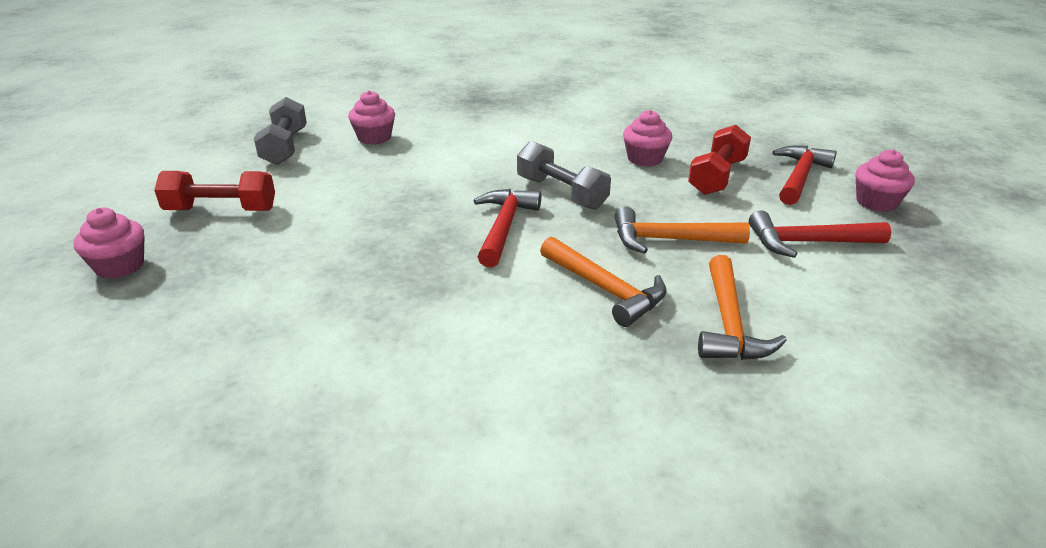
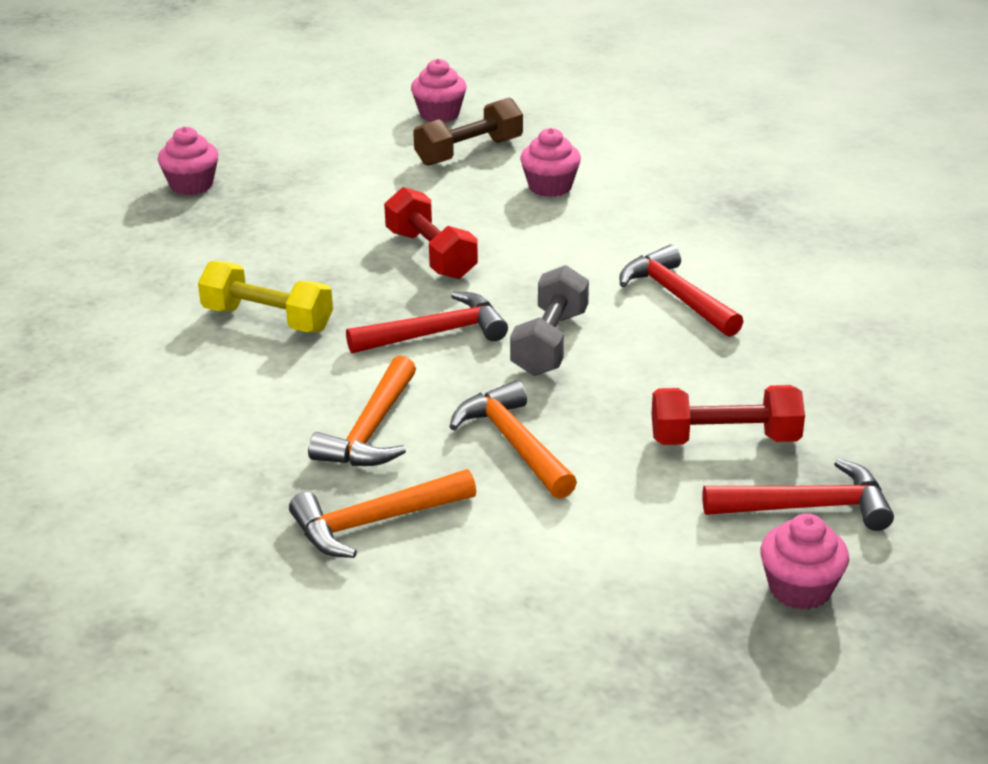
camera: 60 degrees right, 0 degrees up
(221, 210) = (316, 181): red dumbbell -> red dumbbell (431, 254)
(285, 147) = (469, 152): grey dumbbell -> brown dumbbell
(396, 290) = (267, 319): none -> yellow dumbbell
(645, 159) = (712, 372): pink cupcake -> pink cupcake (439, 114)
(808, 242) = (611, 546): red hammer -> red hammer (676, 296)

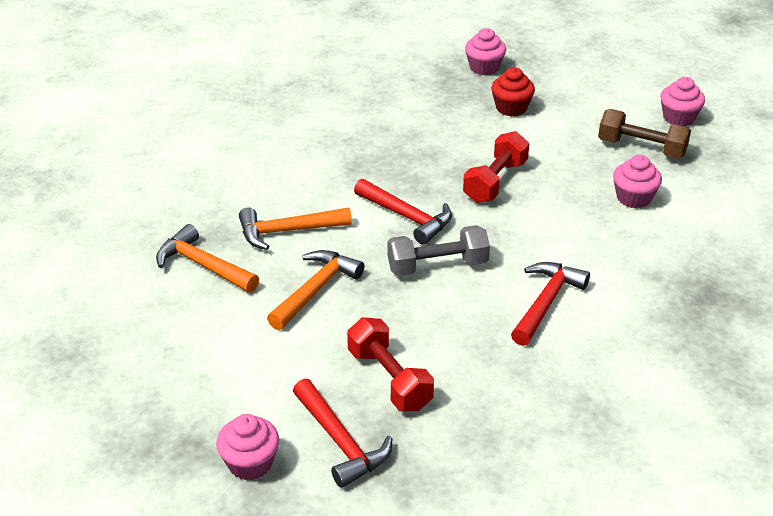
camera: 60 degrees right, 5 degrees up
(267, 319) = (367, 152): yellow dumbbell -> none
(299, 197) = (511, 108): none -> red cupcake

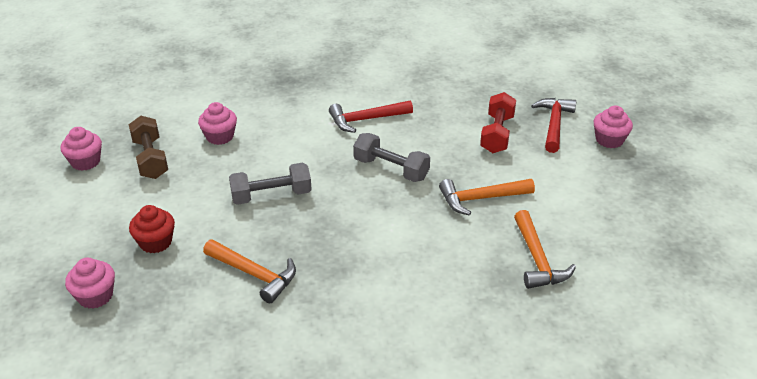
camera: 135 degrees left, 0 degrees up
(287, 231) = (452, 248): orange hammer -> orange hammer (254, 274)
(407, 217) = (362, 208): red hammer -> none
(495, 181) = (271, 196): red dumbbell -> grey dumbbell

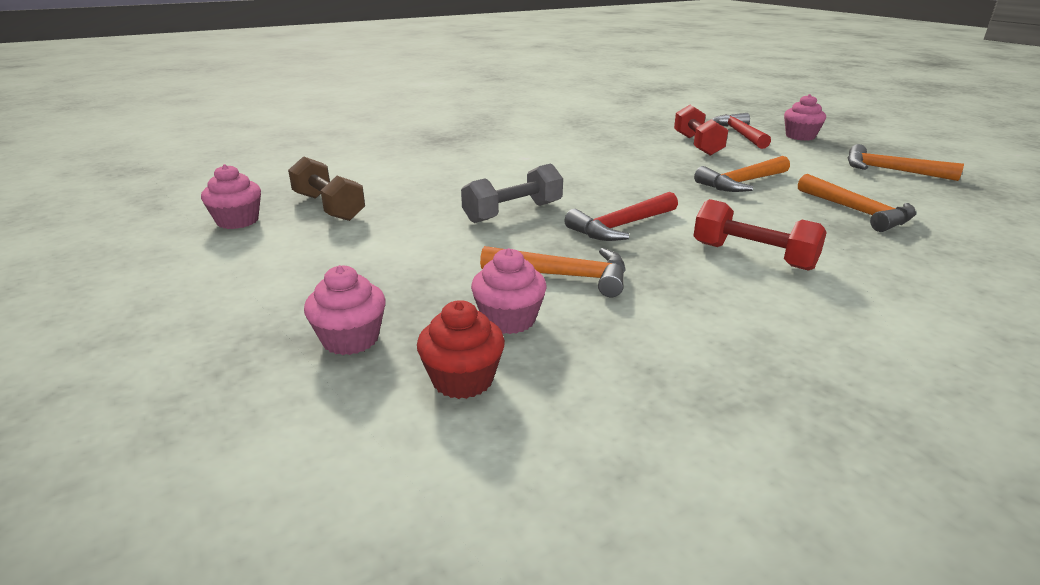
camera: 20 degrees left, 10 degrees down
(155, 242) = (399, 272): red cupcake -> red cupcake (463, 380)
(220, 136) = (403, 181): pink cupcake -> pink cupcake (509, 319)
(366, 120) = (557, 152): red hammer -> red hammer (621, 226)
(391, 169) = (624, 177): grey dumbbell -> none
(400, 288) = (753, 256): none -> red dumbbell
(633, 211) = (890, 170): none -> orange hammer

